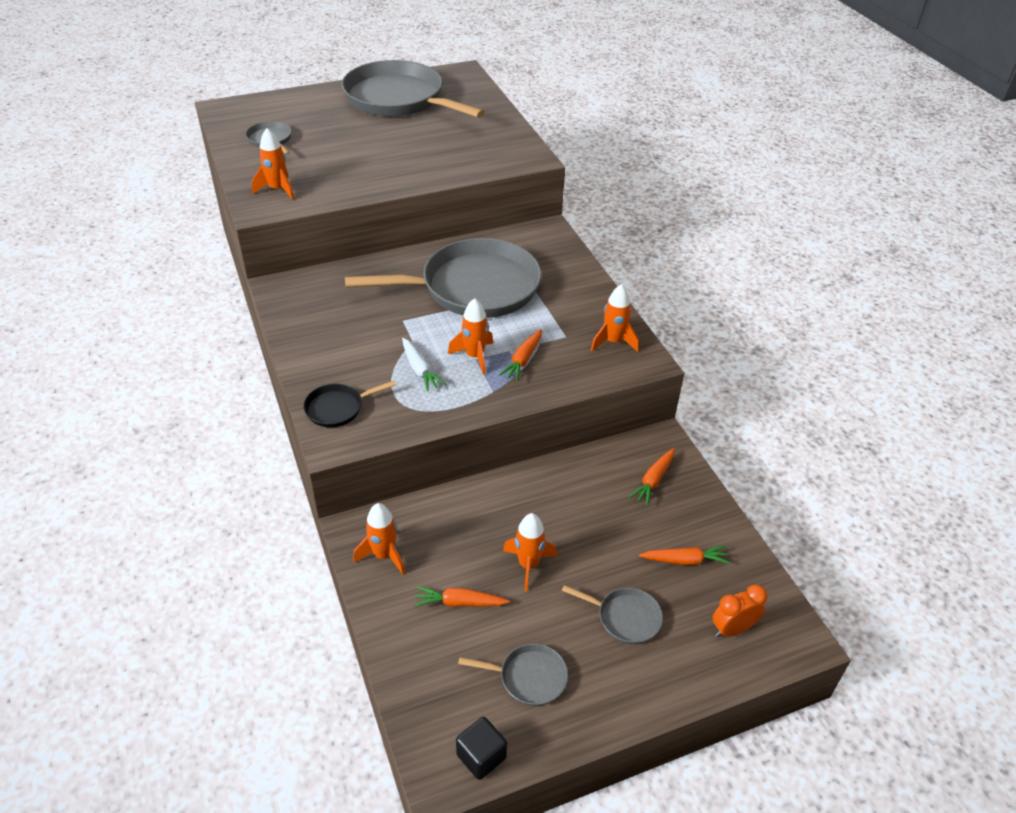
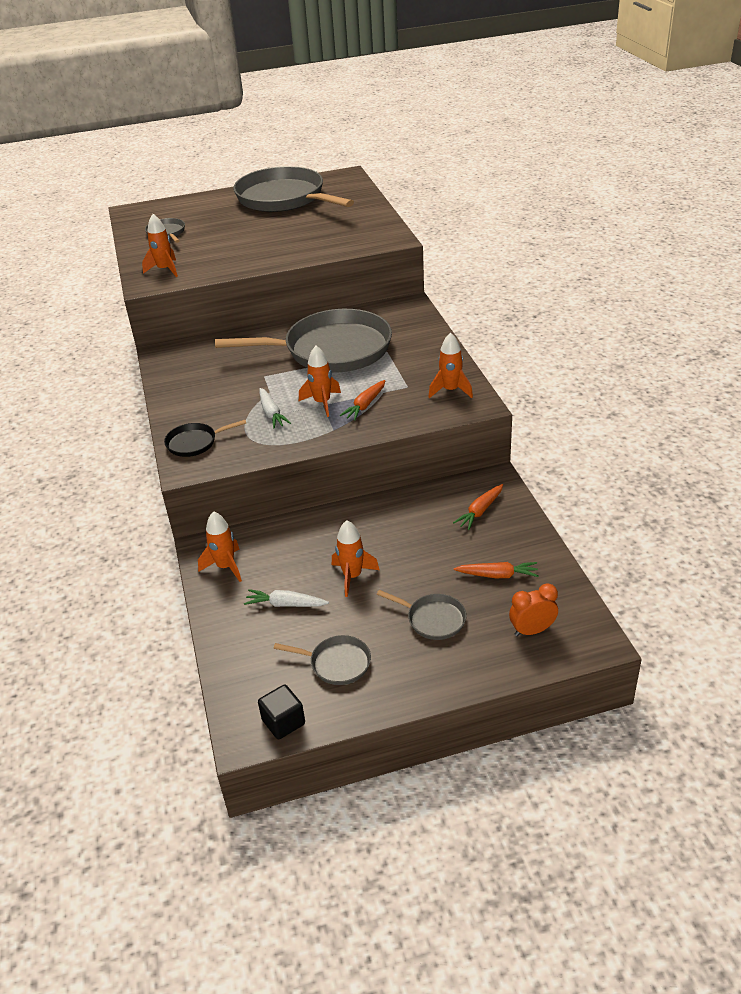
camera: 10 degrees right, 5 degrees down
(459, 603) = (285, 604): orange carrot -> white carrot

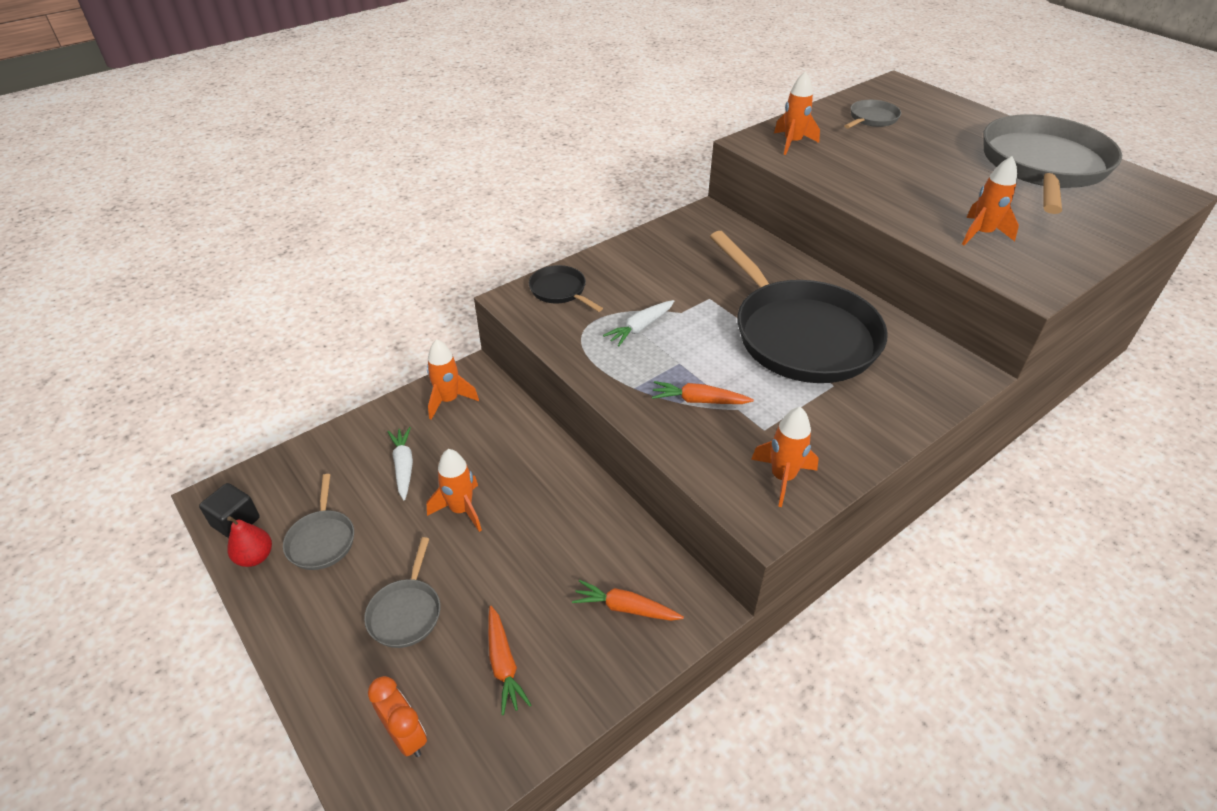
camera: 65 degrees right, 5 degrees up
(322, 403) = (682, 361): orange rocket -> orange rocket (981, 234)
(331, 350) = (800, 335): grey pan -> black pan
(331, 709) = (255, 557): none -> red pear

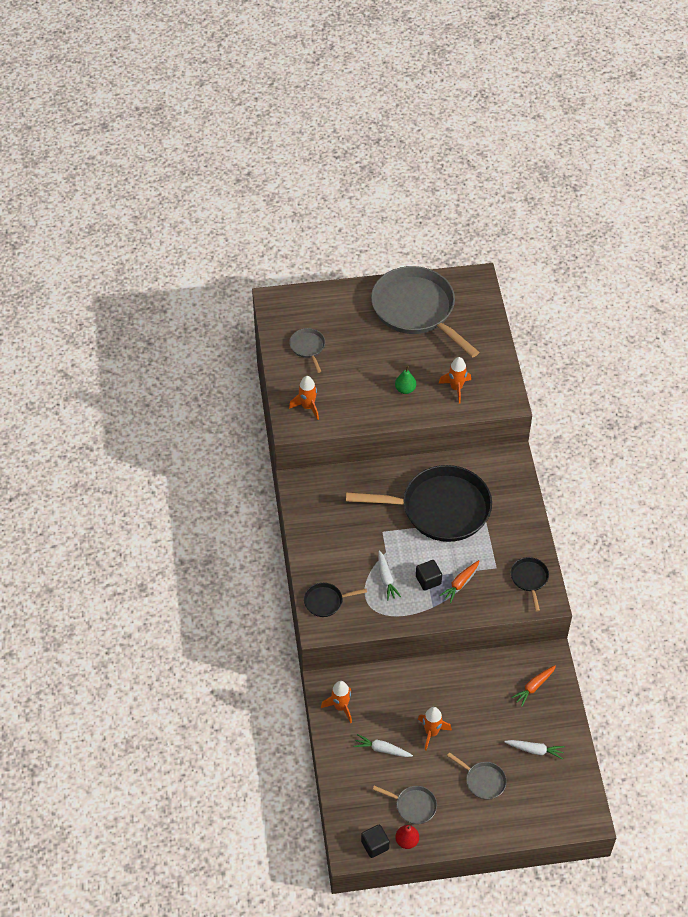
camera: 60 degrees left, 10 degrees up
(406, 736) = (549, 802): orange clock -> none
(503, 664) = (535, 750): orange carrot -> white carrot
(674, 366) = (428, 580): none -> black cube
(782, 477) = (529, 579): orange rocket -> black pan
(917, 196) = (405, 389): none -> green pear

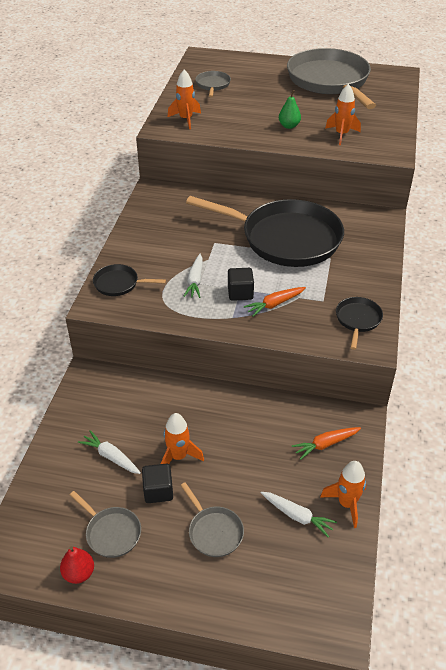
camera: 20 degrees right, 10 degrees down
(340, 707) = (91, 400): orange rocket -> orange rocket (346, 504)
(375, 845) = (36, 565): black cube -> black cube (158, 491)

